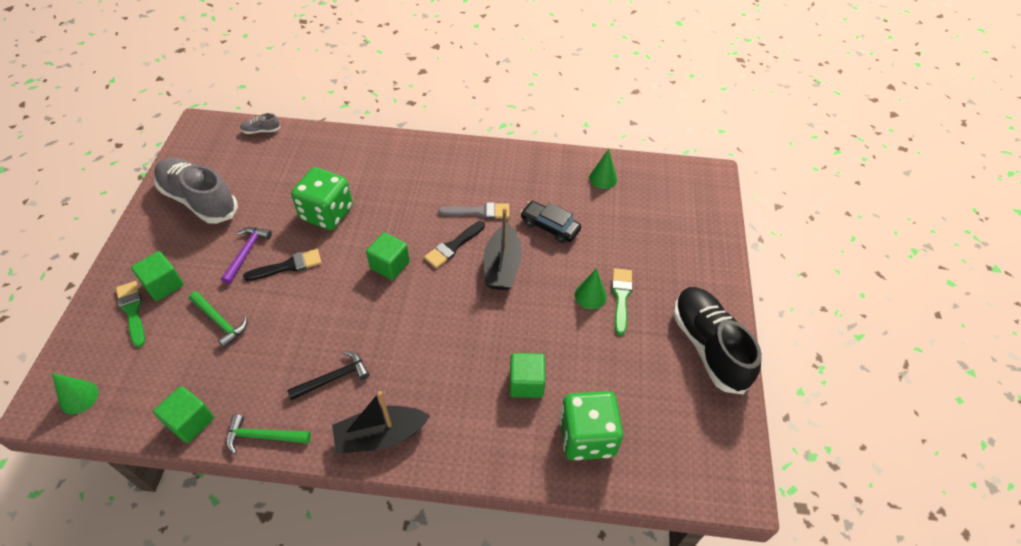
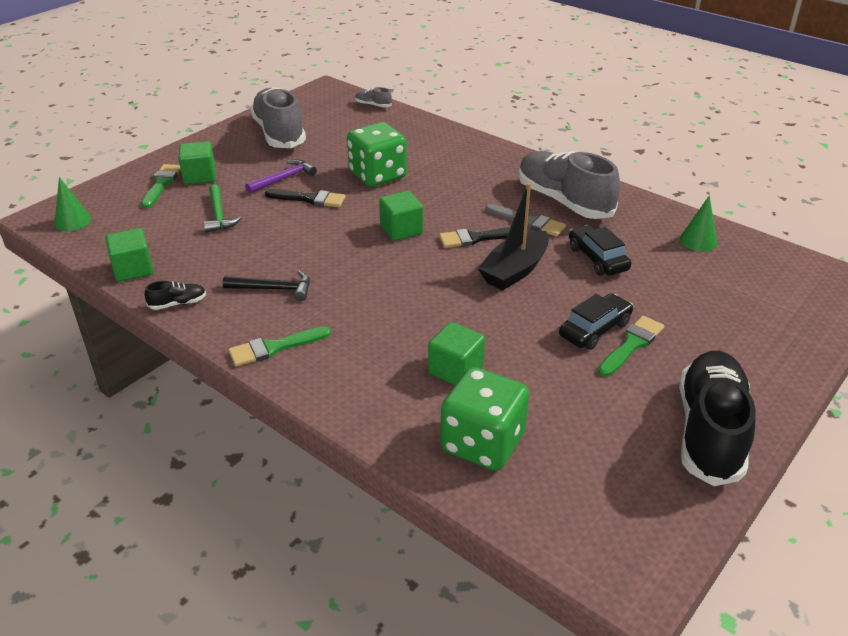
camera: 35 degrees right, 15 degrees down
(263, 436) = (178, 304): green hammer -> black shoe
(380, 436) = (275, 347): black boat -> green brush
(490, 178) = (564, 201): none -> grey shoe
(590, 295) = (595, 329): green cone -> black car

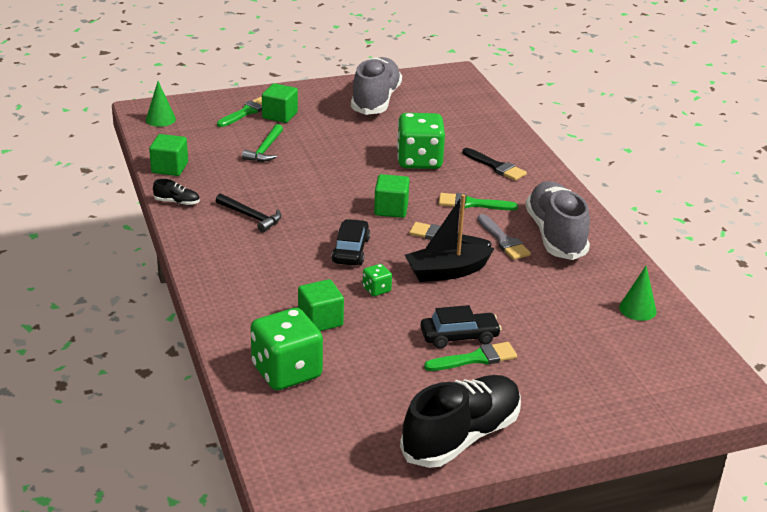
camera: 30 degrees right, 5 degrees down
(275, 347) = (212, 256): green brush -> green brush (472, 204)
(283, 179) = (341, 138): purple hammer -> none
(309, 199) = (344, 161): black brush -> black brush (495, 166)
(373, 105) = (481, 100): grey shoe -> none
(473, 314) = (376, 289): none -> green dice
(597, 258) = (527, 289): black car -> black car (351, 250)

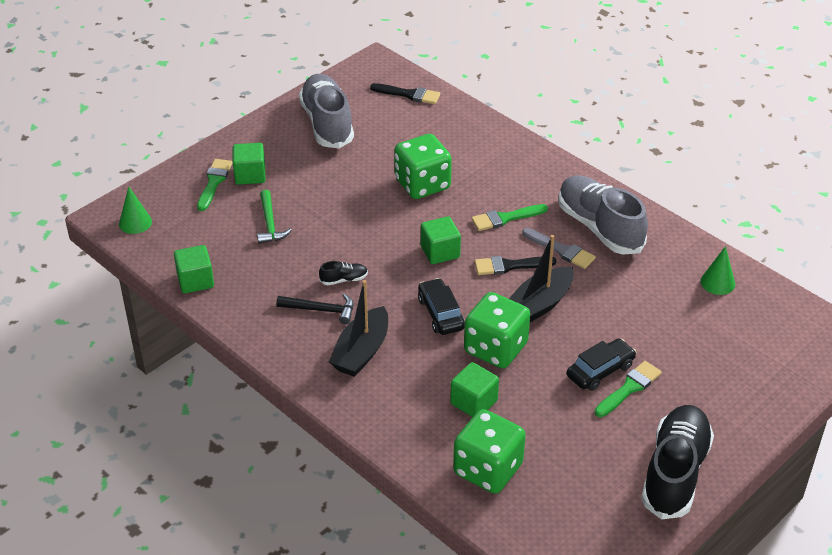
camera: 25 degrees left, 10 degrees up
(177, 202) = (237, 320): black shoe -> black shoe (344, 279)
(257, 254) = (361, 352): none -> black boat
(376, 289) = (495, 348): green dice -> green dice, size x2.25
(495, 166) = (494, 166): black brush -> black brush (408, 94)

